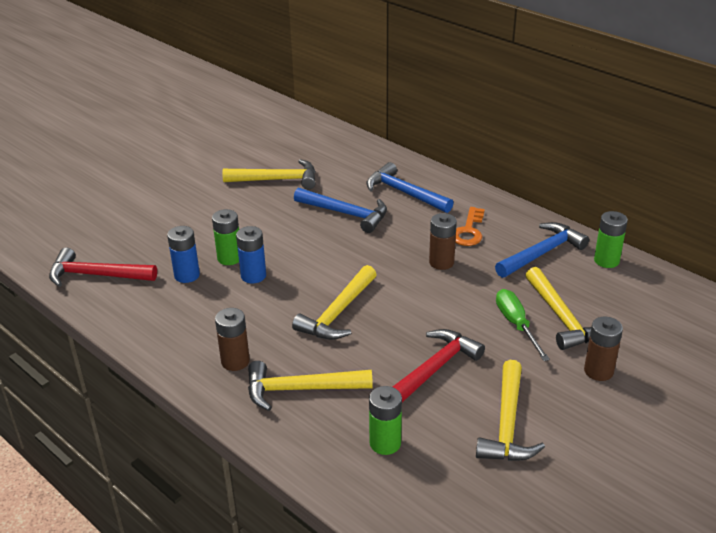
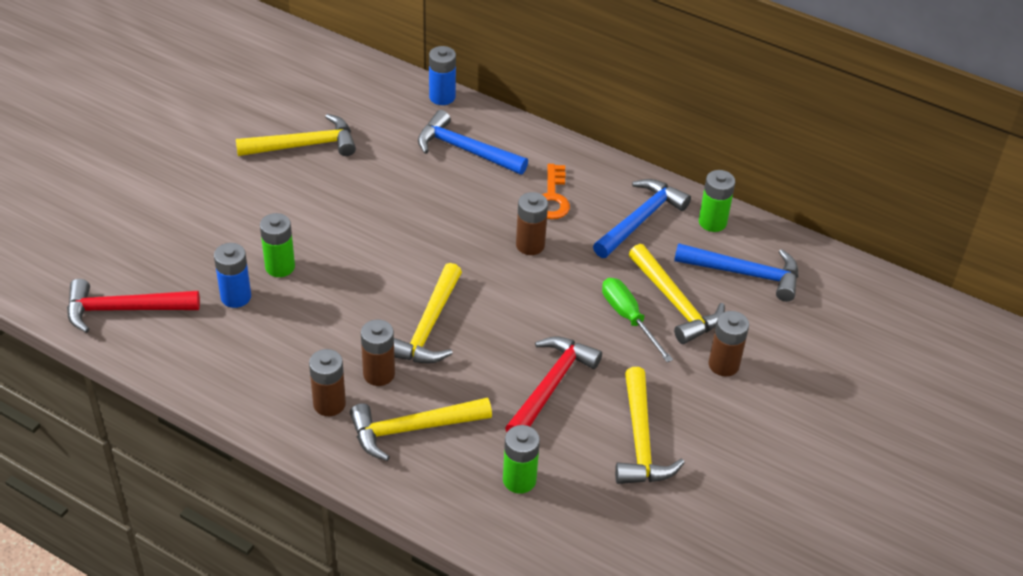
camera: 15 degrees left, 10 degrees up
(253, 276) = (316, 288): blue battery -> blue battery (442, 97)
(285, 343) = (379, 374): none -> brown battery
(346, 214) = (402, 188): blue hammer -> blue hammer (744, 274)

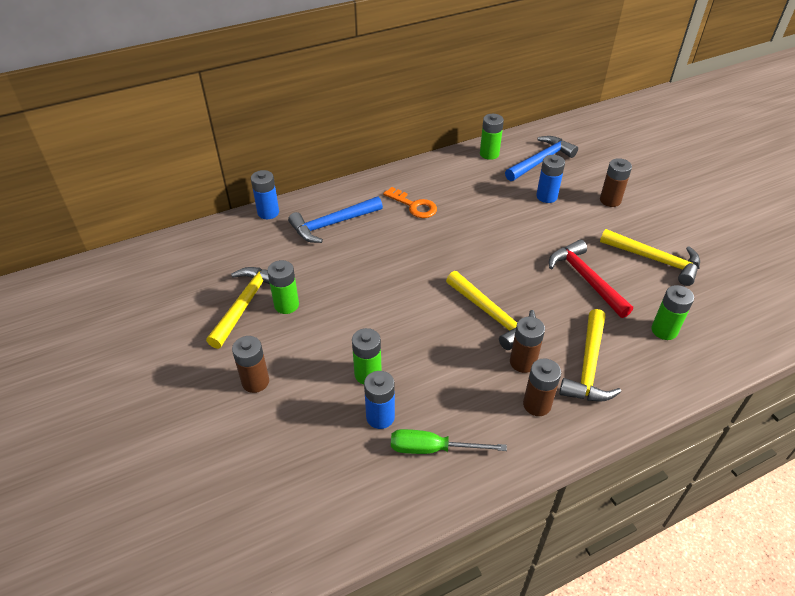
camera: 55 degrees left, 0 degrees up
(124, 309) = (336, 506): red hammer -> none
(324, 172) = (286, 305): none -> green battery
(530, 245) = (450, 234): brown battery -> brown battery (255, 382)
(628, 318) = (547, 220): green screwdriver -> green screwdriver (432, 449)
(640, 220) = (465, 179): blue hammer -> none
(675, 303) = (546, 196): yellow hammer -> blue battery

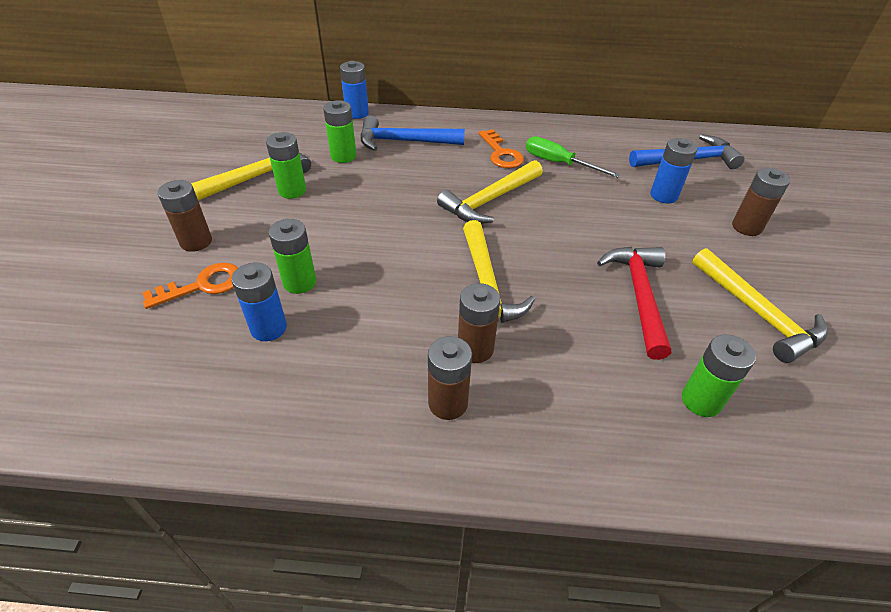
camera: 30 degrees right, 0 degrees up
(299, 412) = (203, 285): none -> orange key
(432, 449) = (286, 388): green screwdriver -> green screwdriver (558, 163)
(489, 154) = (630, 135): green battery -> green battery (343, 156)
(588, 366) = (554, 392): yellow hammer -> yellow hammer (490, 200)

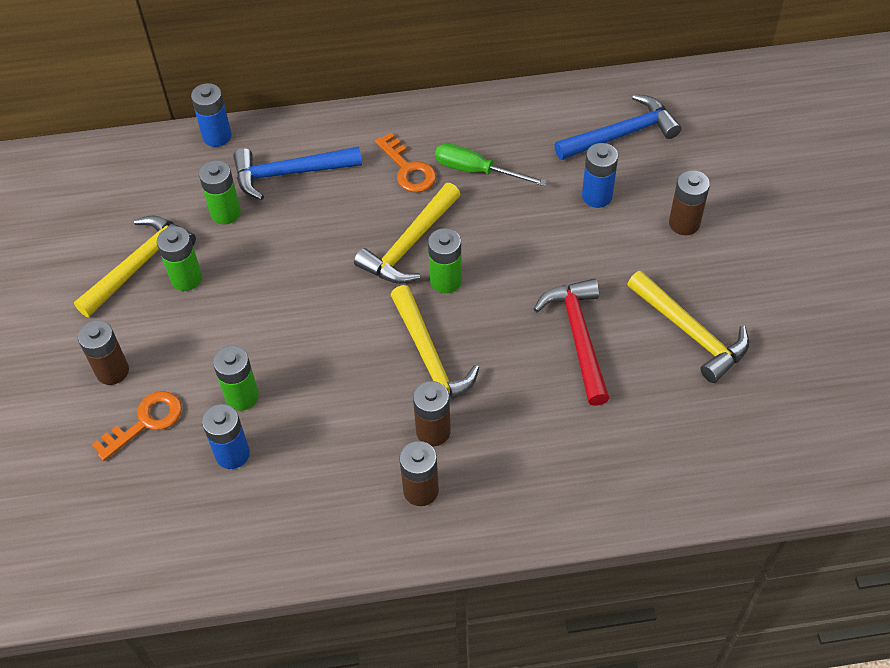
camera: 10 degrees left, 10 degrees up
(701, 400) = (638, 437): green battery -> green battery (446, 280)

